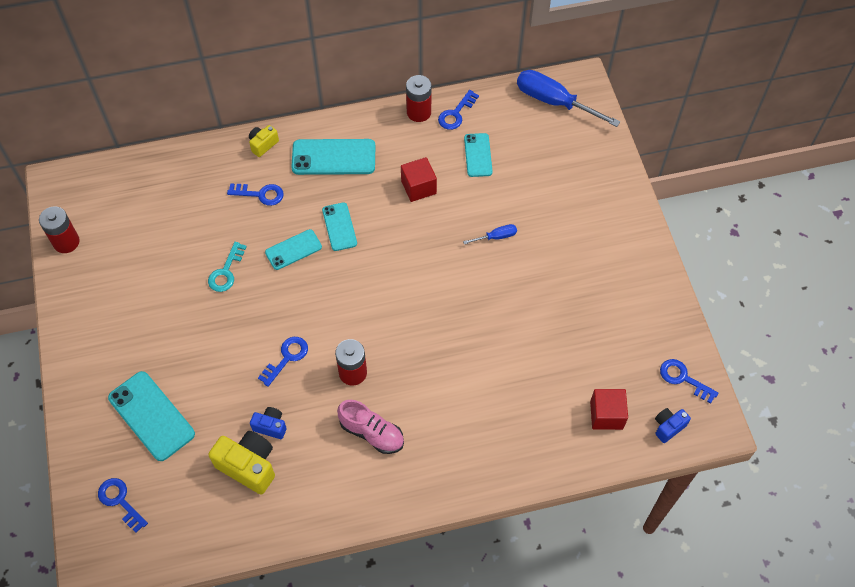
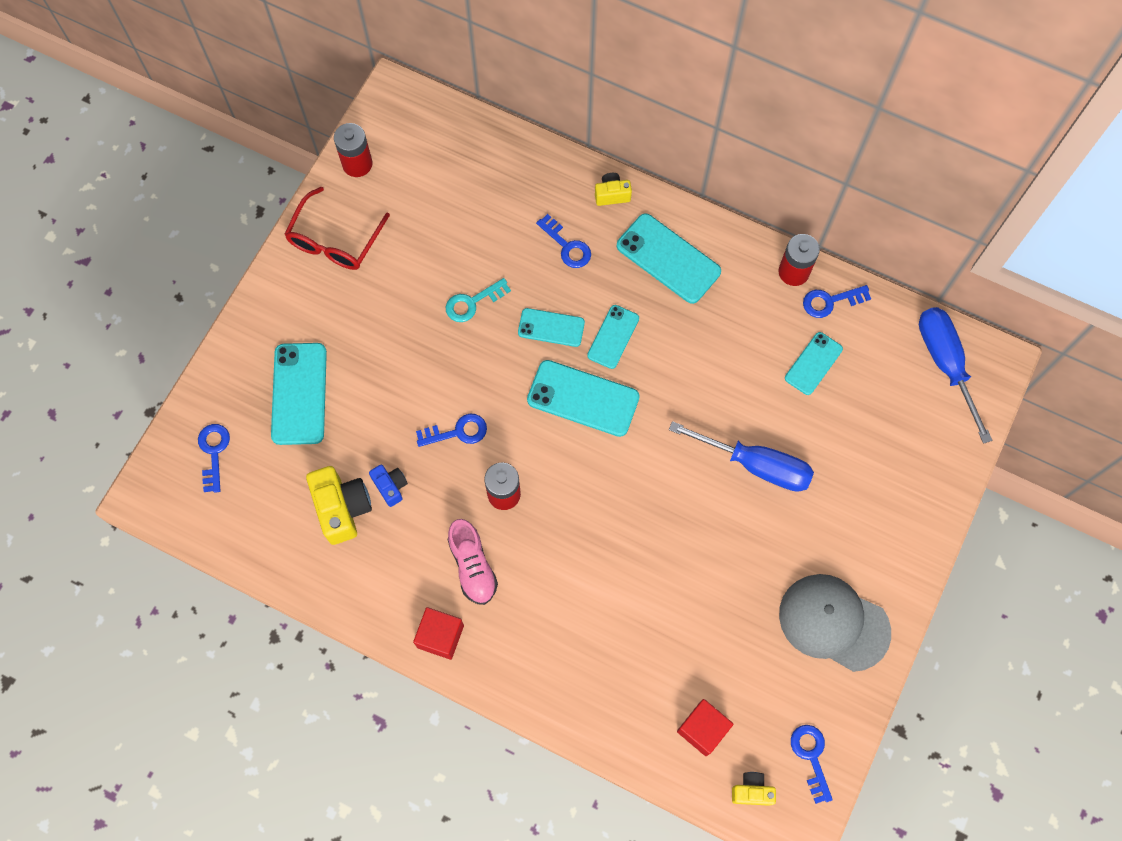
camera: 40 degrees right, 10 degrees up
(91, 300) = (335, 240): none -> red glasses
(353, 277) = (583, 398): none -> turquoise phone
(418, 187) = (724, 353): red cube -> red cube (440, 636)
(496, 237) = (755, 464): blue screwdriver -> blue screwdriver, size x2.15
(624, 292) = (833, 622): none -> grey cap
(668, 427) = (751, 791): blue camera -> yellow camera

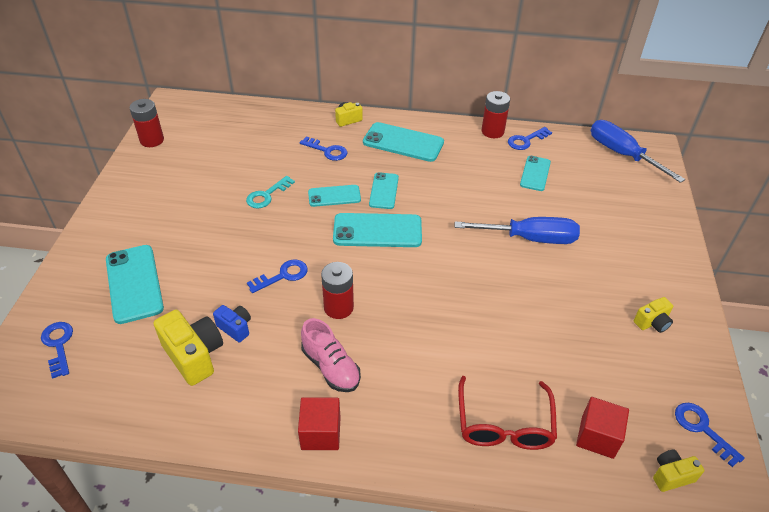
camera: 20 degrees left, 25 degrees down
(335, 240) = (144, 183): red glasses -> red glasses (504, 424)
(833, 622) = (652, 323): grey cap -> yellow camera

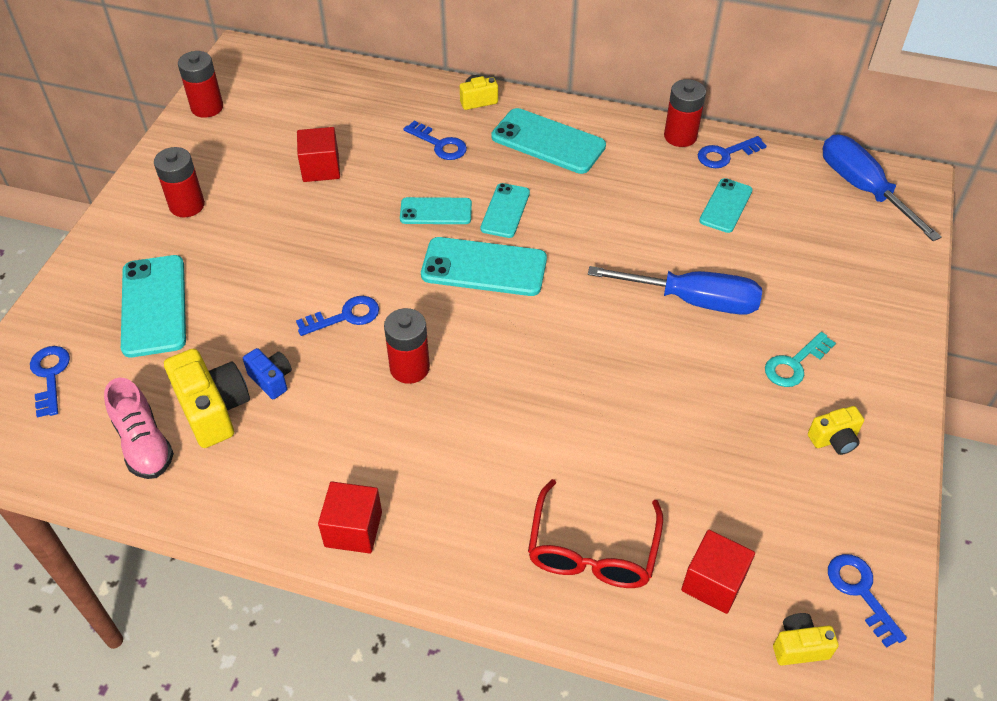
camera: 10 degrees right, 5 degrees up
(148, 209) = (187, 205): none -> red battery
(244, 174) = (321, 168): none -> red cube
(267, 195) = (345, 201): turquoise key -> turquoise key (794, 364)
(331, 367) = (383, 446): pink shoe -> pink shoe (144, 444)

